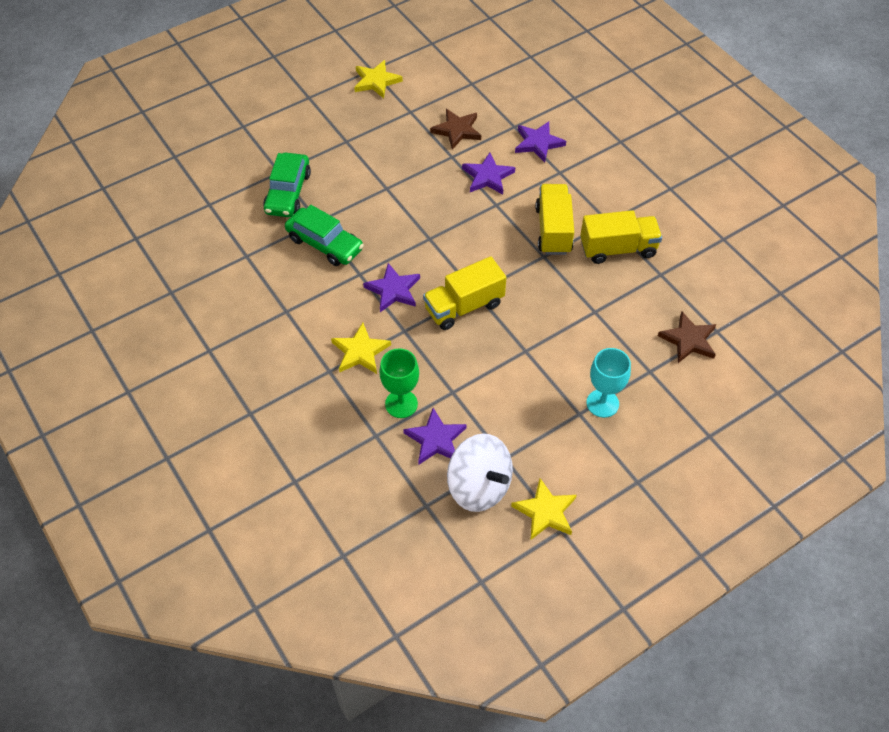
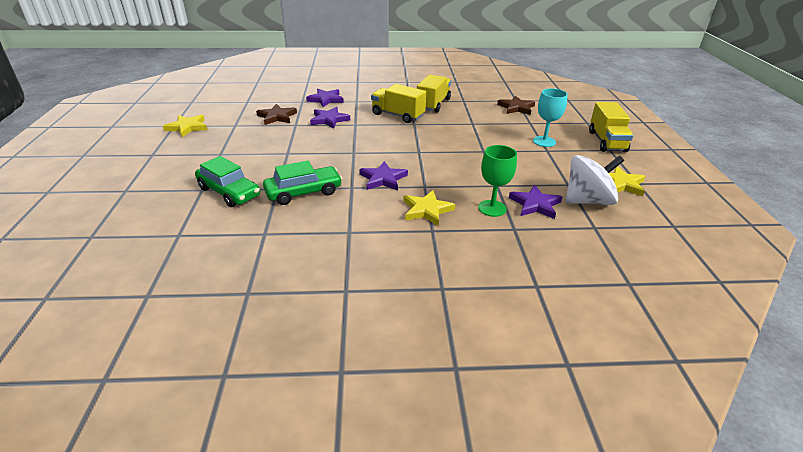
camera: 60 degrees left, 20 degrees down
(464, 306) = (426, 159): yellow truck -> yellow truck (606, 141)

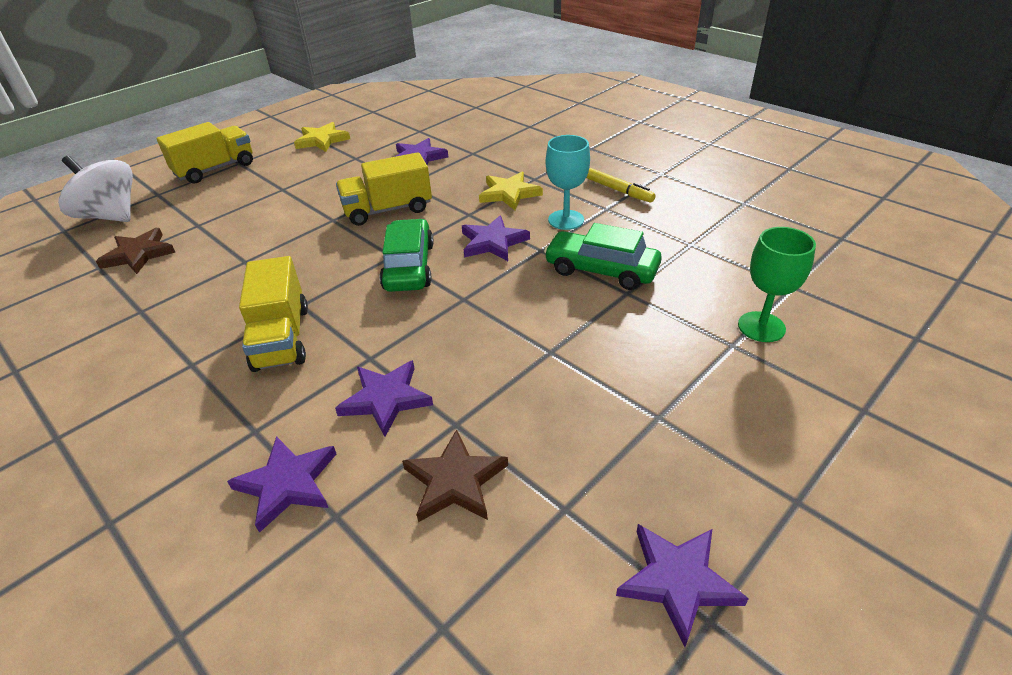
camera: 130 degrees left, 5 degrees up
(187, 127) = (678, 581): yellow star -> purple star
(229, 192) = (695, 319): green car -> green car (409, 266)
(359, 252) = (618, 190): none -> yellow marker
(433, 104) = (190, 330): yellow truck -> yellow truck (388, 210)
(492, 208) = (455, 170): green goblet -> green goblet (761, 327)
(544, 141) = (257, 198): turquoise goblet -> turquoise goblet (566, 220)
(587, 201) = (377, 143): white spinning top -> white spinning top (111, 216)

